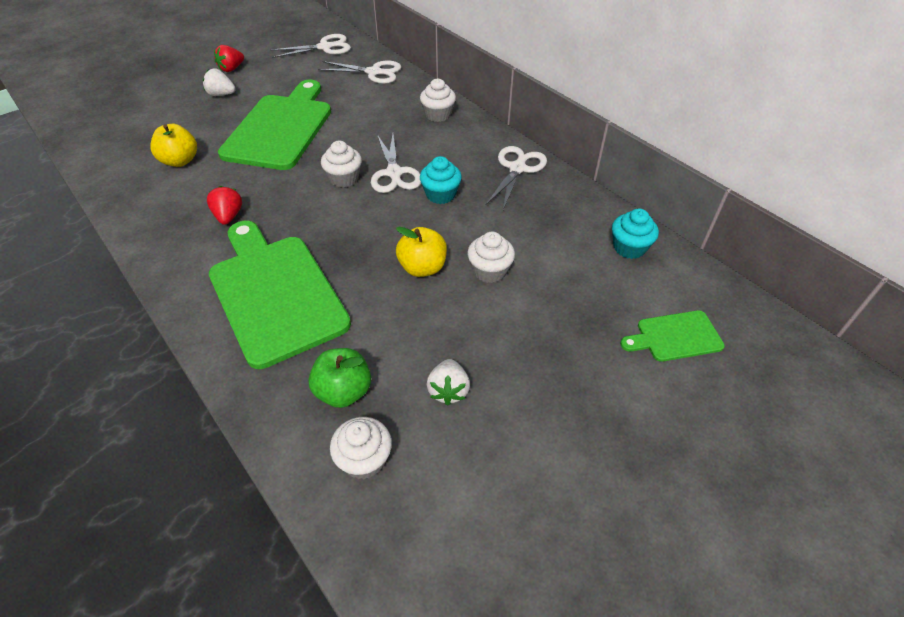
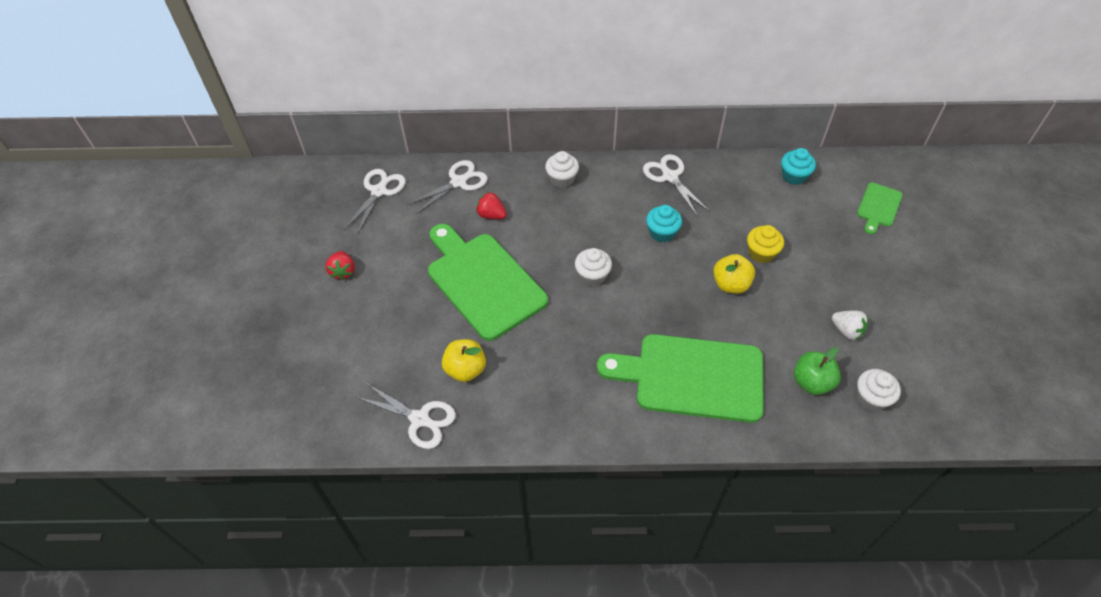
camera: 50 degrees left, 5 degrees up
(221, 94) = (383, 298): white strawberry -> none
(229, 216) = (577, 367): red strawberry -> red strawberry (491, 215)
(394, 173) = (613, 244): white scissors -> white scissors (420, 419)
(489, 271) = (761, 253): white cupcake -> yellow cupcake

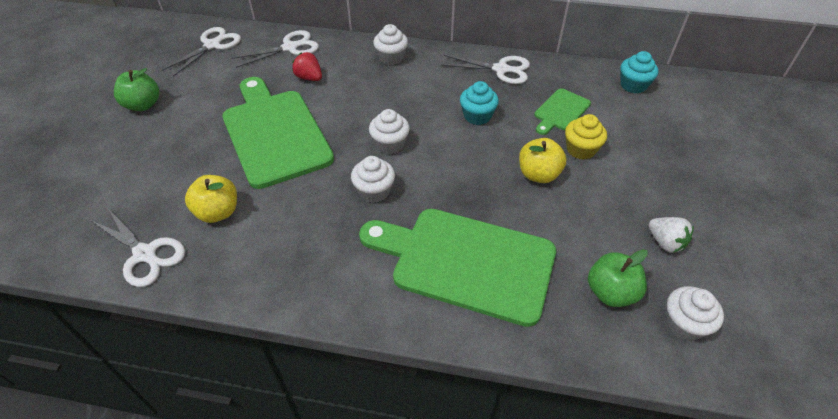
camera: 10 degrees right, 5 degrees down
(343, 271) = (143, 105): red strawberry -> green apple
(594, 325) = (374, 191): none -> white cupcake
(670, 177) = (501, 69): white scissors -> white scissors turned 120 degrees clockwise
(878, 207) = (723, 125): green cutting board -> green cutting board (560, 111)

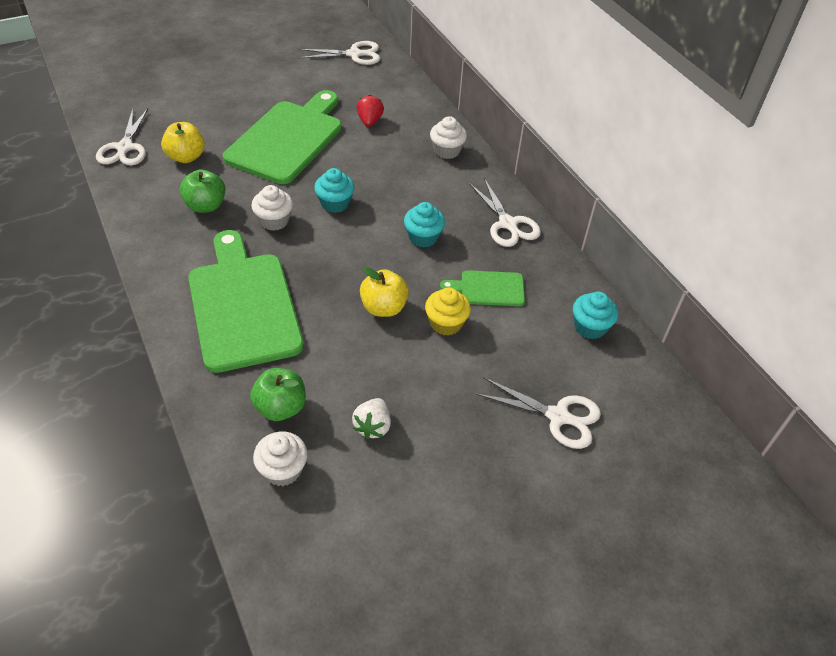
camera: 50 degrees right, 0 degrees up
(143, 105) = (256, 64): green apple -> green apple (206, 206)
(290, 48) = (396, 92): white scissors -> white scissors (558, 416)
(390, 144) = (335, 203): white cupcake -> turquoise cupcake

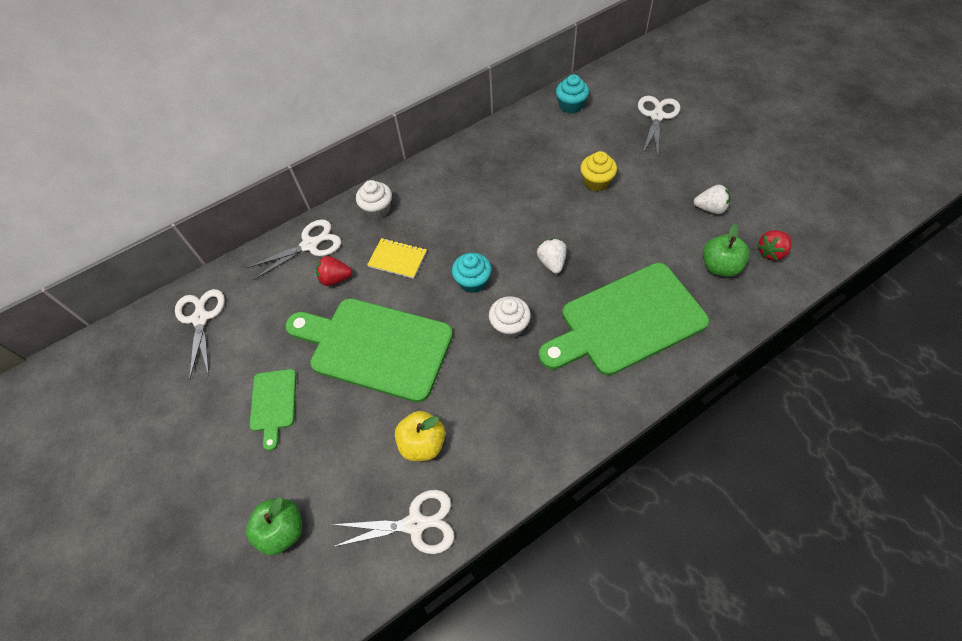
camera: 90 degrees left, 10 degrees up
(206, 206) = (502, 394): green apple -> green apple (283, 530)
(283, 470) = (771, 252): white cupcake -> red strawberry
(338, 263) = (551, 262): none -> white strawberry
(379, 158) = (397, 259): none -> yellow notebook
(384, 308) = (593, 222): yellow apple -> none
(423, 237) = (503, 209): turquoise cupcake -> none
(488, 288) = (551, 161): green cutting board -> green cutting board (273, 403)
(507, 224) = (472, 158): white scissors -> white scissors (310, 245)

